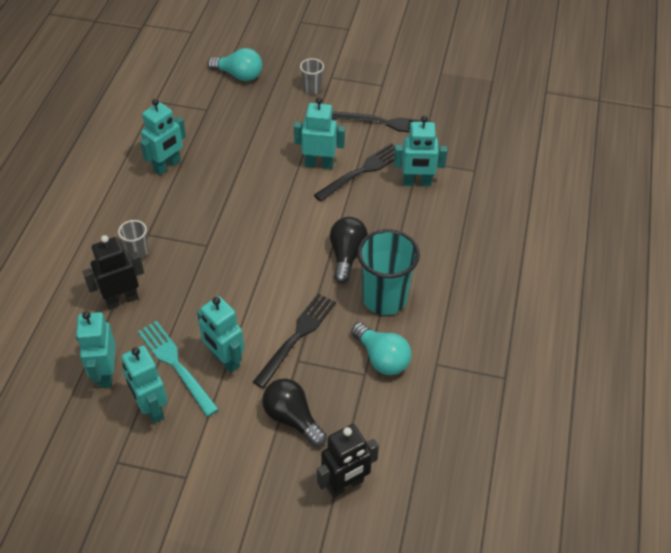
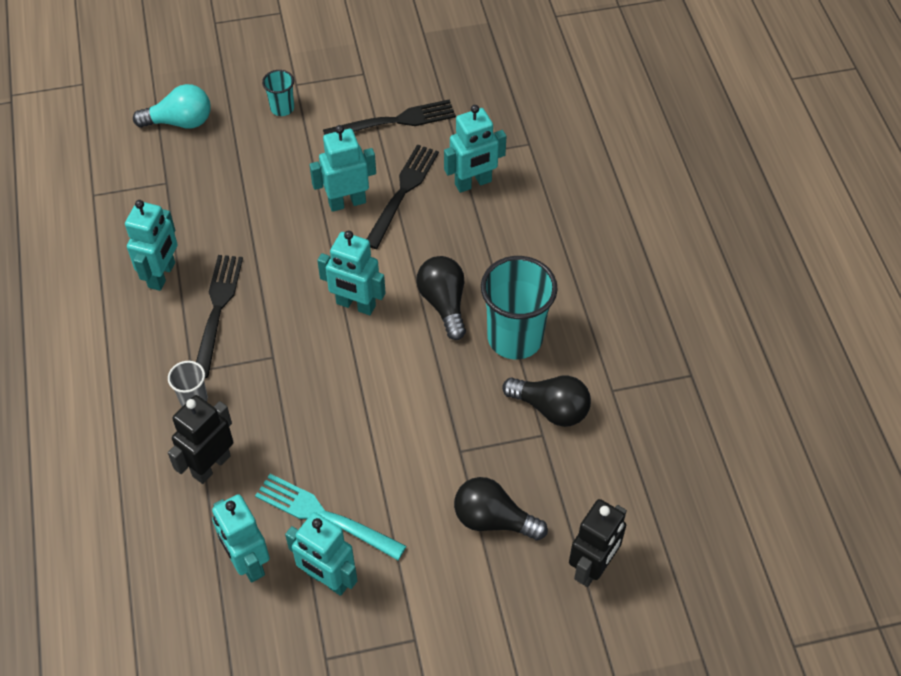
camera: 25 degrees left, 5 degrees up
(225, 360) = (378, 486): turquoise robot -> turquoise robot (355, 305)
(297, 336) = (443, 423): black fork -> black fork (217, 309)
(312, 89) = (282, 108): grey cup -> turquoise cup
(381, 358) = (551, 408): turquoise light bulb -> black light bulb

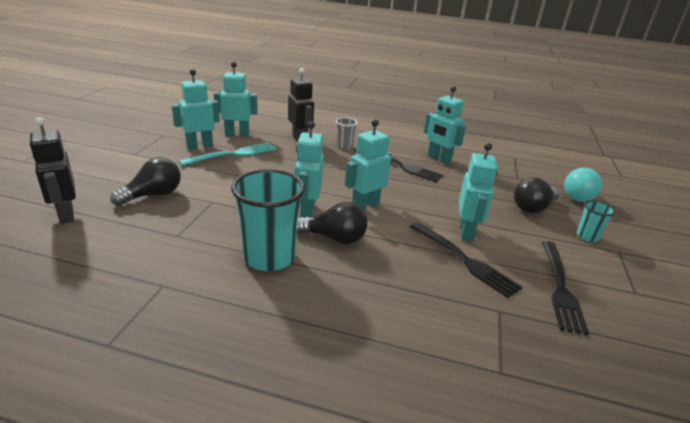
camera: 115 degrees right, 25 degrees down
(473, 183) = (457, 304): turquoise robot -> turquoise robot (307, 210)
(551, 408) = (191, 247): black light bulb -> black light bulb (533, 208)

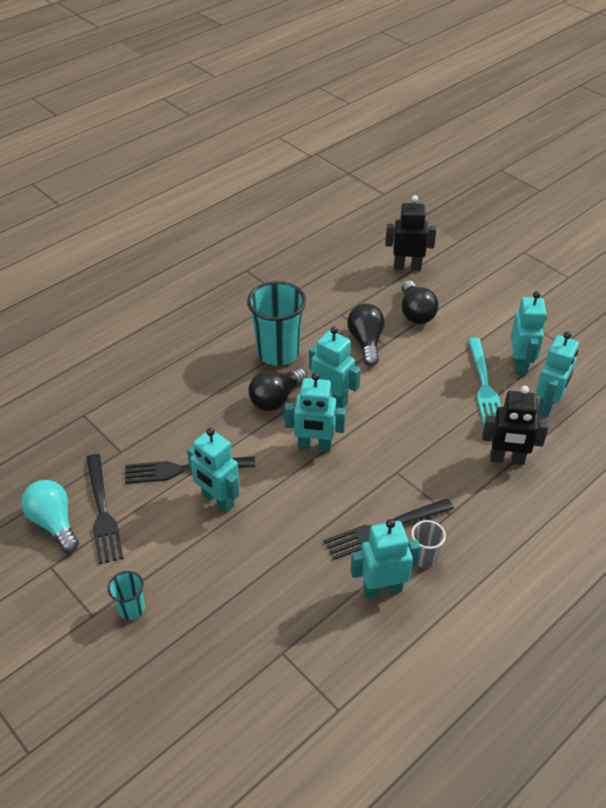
camera: 125 degrees right, 15 degrees up
(344, 146) = (469, 498): grey cup -> grey cup (424, 557)
(365, 205) = (314, 446): turquoise robot -> turquoise robot turned 105 degrees clockwise
(533, 208) = (211, 603): black light bulb -> black light bulb (366, 342)
(560, 288) = (102, 512): black fork -> black fork turned 150 degrees counterclockwise
(577, 195) = (198, 690): turquoise light bulb -> turquoise light bulb (54, 523)

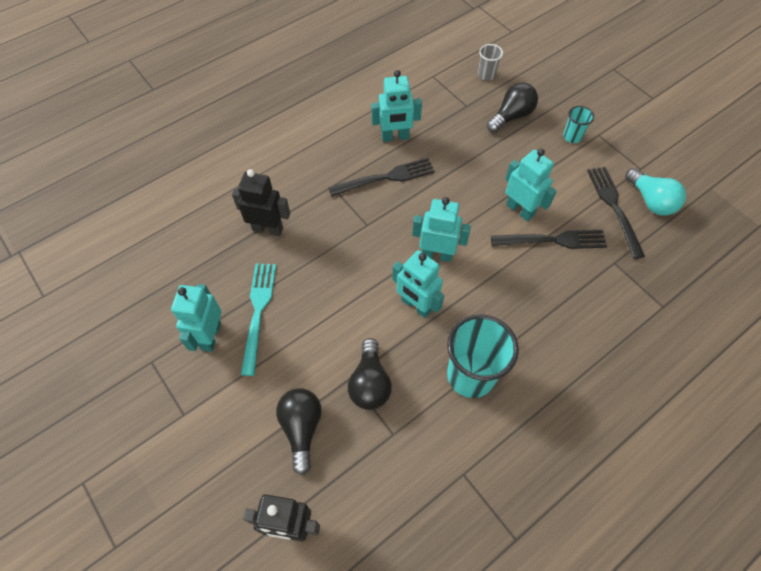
camera: 175 degrees left, 15 degrees up
(276, 399) = (472, 311): black light bulb -> black light bulb (511, 116)
(424, 557) = (360, 155): grey cup -> grey cup (486, 75)
(547, 405) = (206, 282): turquoise robot -> none

